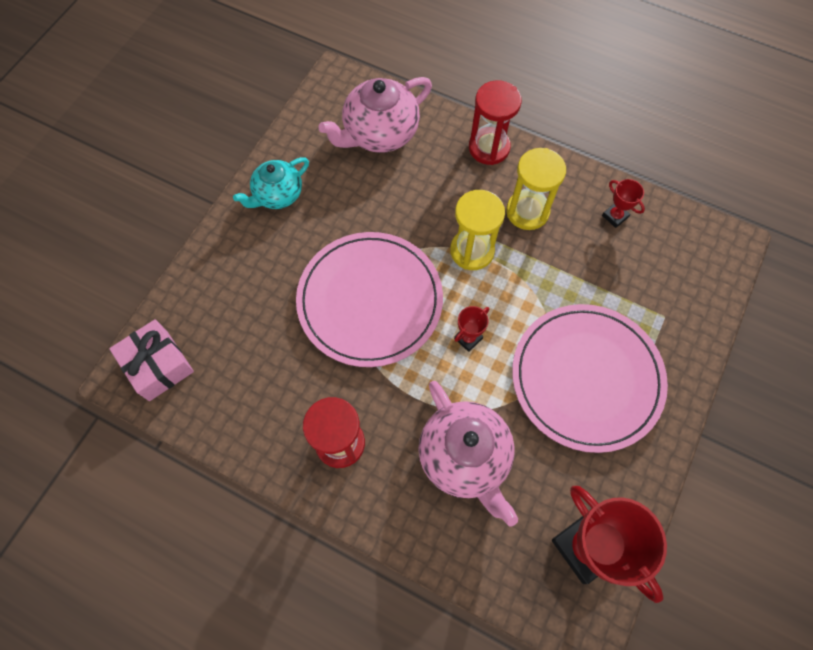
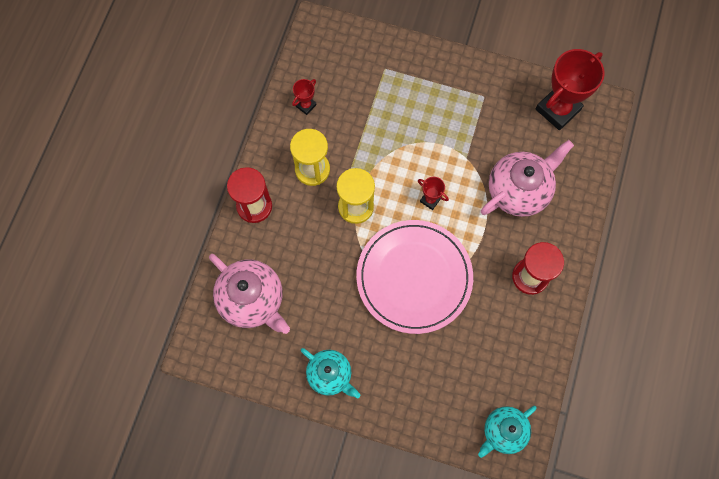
camera: 100 degrees left, 5 degrees up
(158, 365) = (503, 431): pink gift -> turquoise teapot
(586, 378) = (443, 117): pink plate -> none

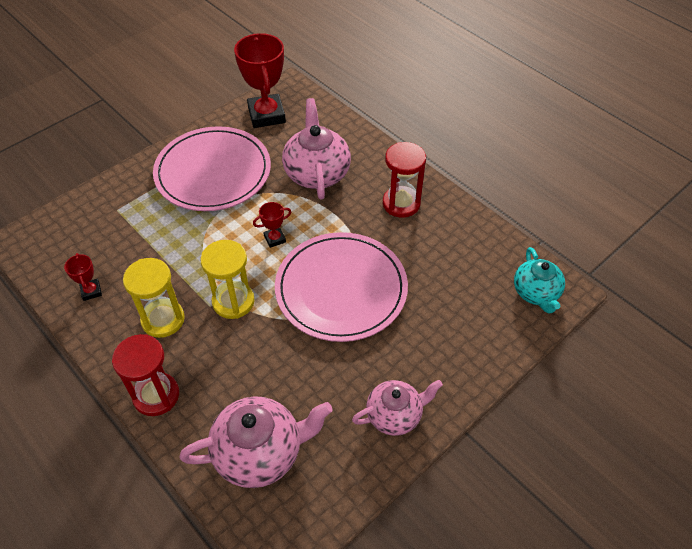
camera: 60 degrees left, 20 degrees down
(330, 375) = (395, 415): turquoise teapot -> pink teapot
(466, 110) = (213, 172): none -> pink plate

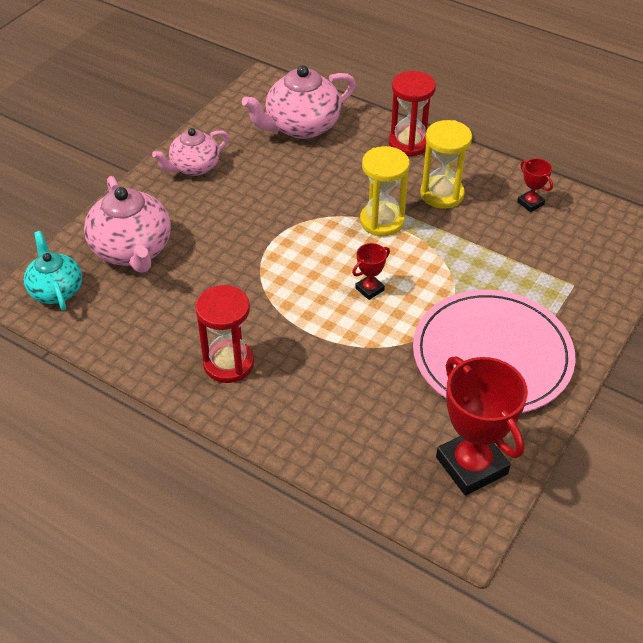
camera: 165 degrees right, 5 degrees down
(316, 173) = (354, 384): pink teapot -> pink teapot (132, 250)
(341, 289) = (274, 253): pink plate -> none

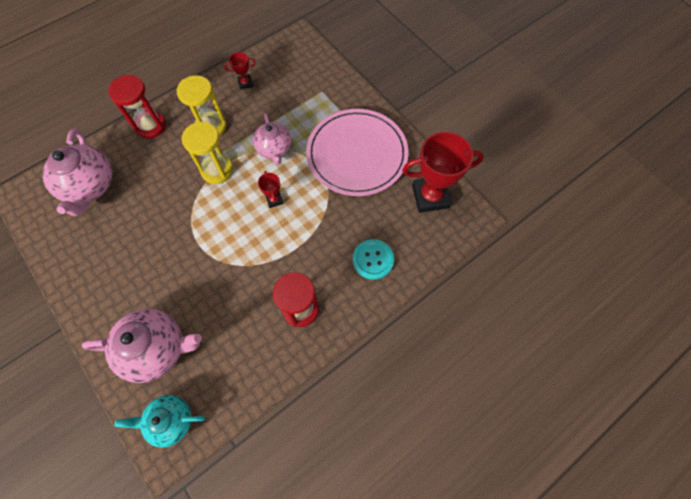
camera: 70 degrees left, 20 degrees up
(194, 167) = (89, 276): pink teapot -> pink teapot (274, 149)
(332, 421) = (373, 260): none -> turquoise button

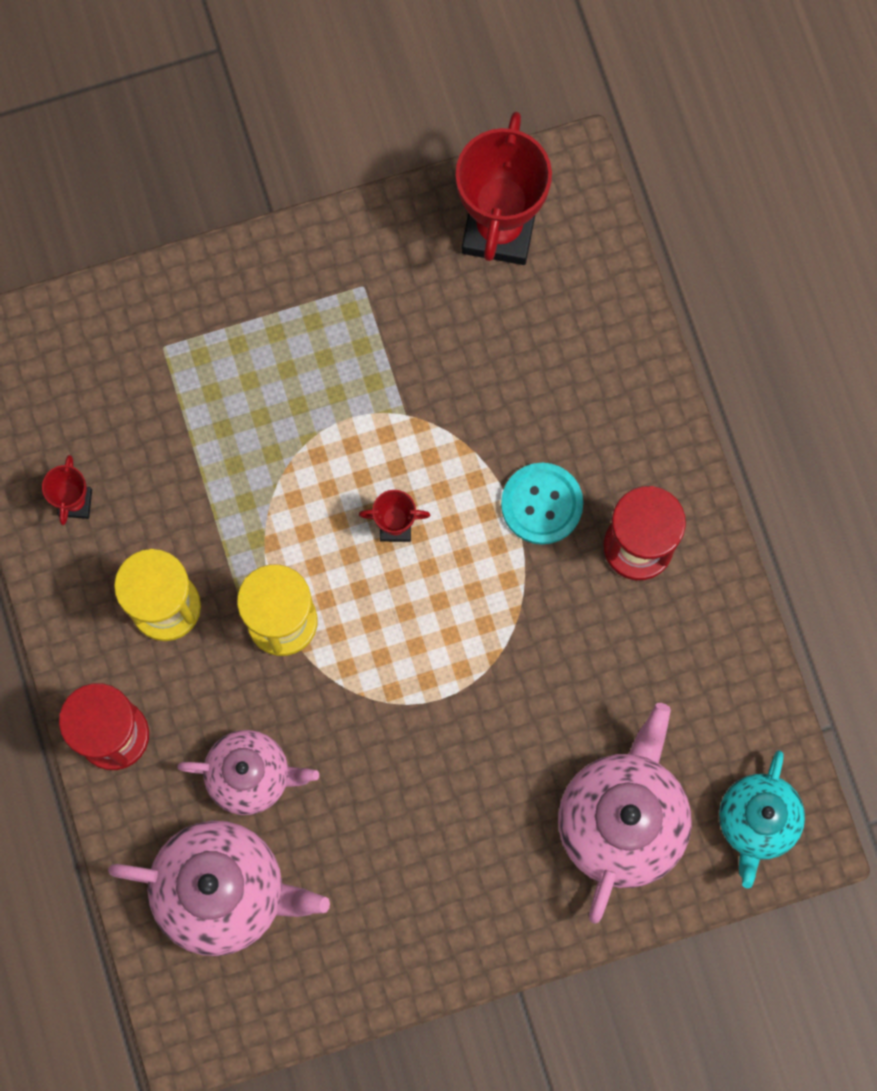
camera: 70 degrees left, 10 degrees up
(274, 149) = (274, 491): pink teapot -> pink teapot (251, 775)
(357, 154) = (351, 331): pink plate -> none
(373, 260) = (589, 385): turquoise button -> turquoise button (541, 504)

